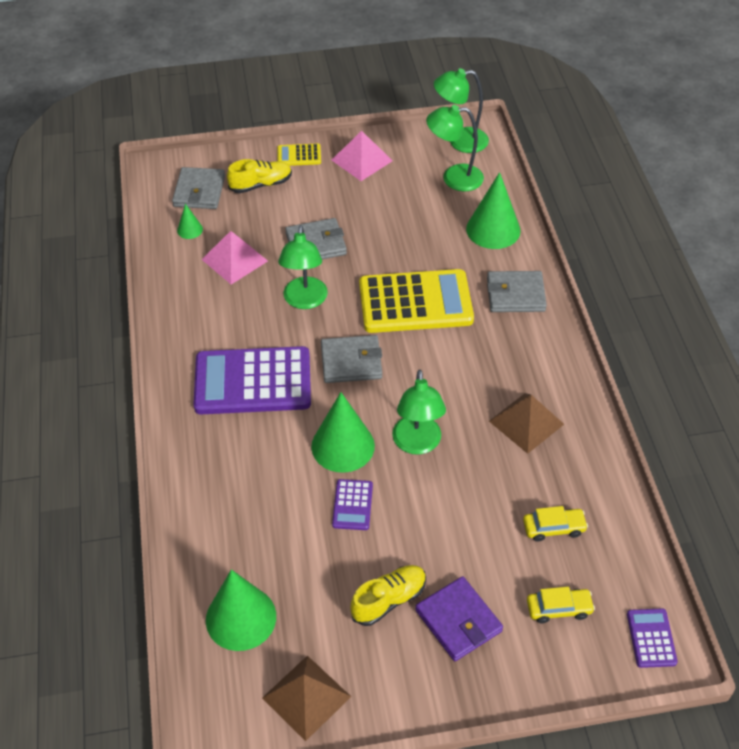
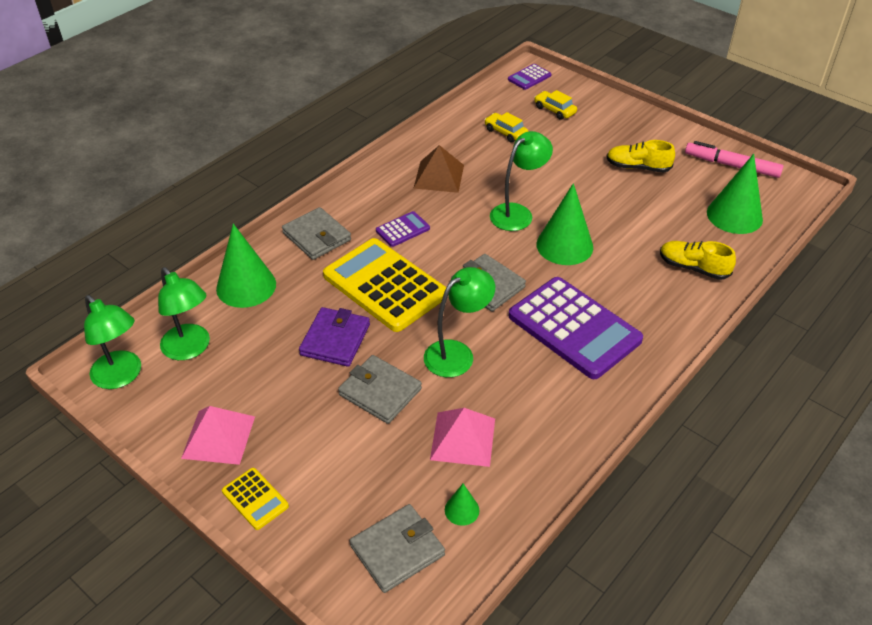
camera: 130 degrees left, 5 degrees down
(261, 185) = (335, 499): yellow shoe -> yellow shoe (693, 268)
(306, 697) = (732, 166): brown pyramid -> pink marker
(352, 505) = (601, 215): purple calculator -> purple calculator (402, 229)
(458, 621) = (612, 138): purple wallet -> purple wallet (335, 339)

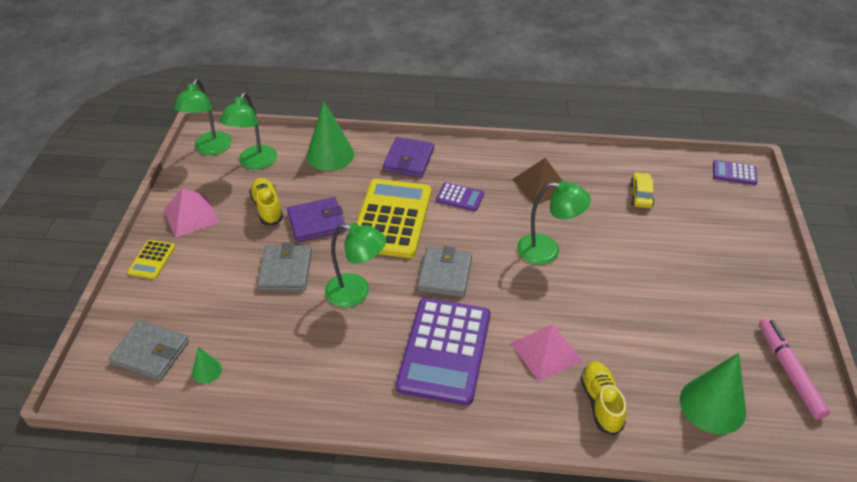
camera: 55 degrees right, 0 degrees up
(317, 236) = (409, 160): grey wallet -> purple wallet
(463, 439) = (274, 338): pink pyramid -> pink pyramid (546, 352)
(554, 110) = (710, 209): yellow car -> none
(564, 245) = (538, 299): green cone -> none
(637, 167) = (698, 301): yellow shoe -> yellow shoe (267, 208)

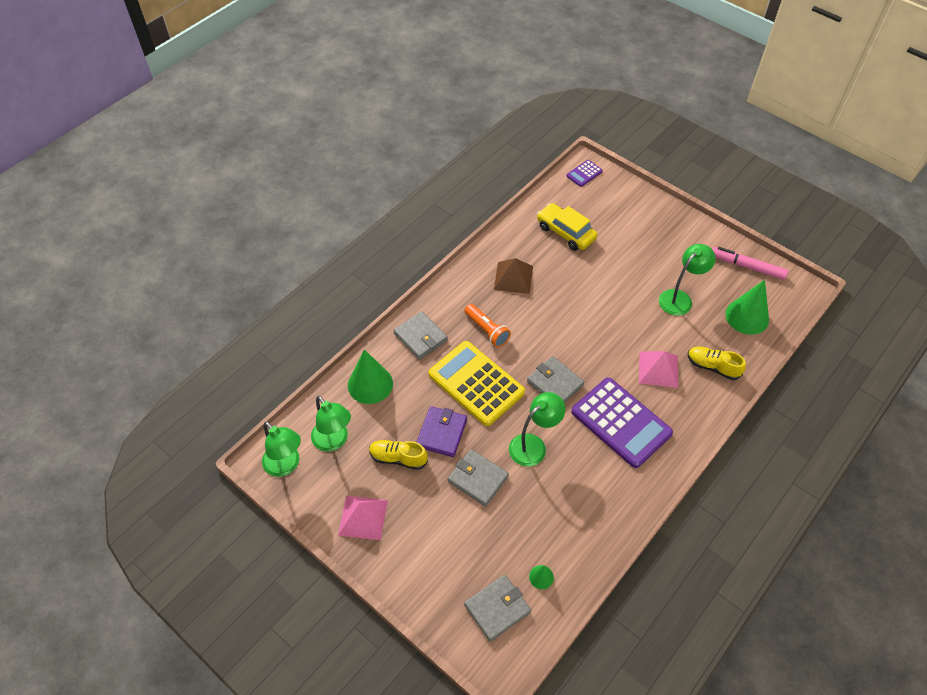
camera: 55 degrees left, 10 degrees up
(152, 260) = (394, 568): yellow calculator -> none
(409, 160) = (420, 337): purple wallet -> grey wallet
(460, 197) = (487, 330): purple calculator -> orange flashlight
(547, 251) = (576, 314): green lamp -> green lamp (680, 298)
(641, 195) = (566, 232): yellow car -> yellow car, size x1.69

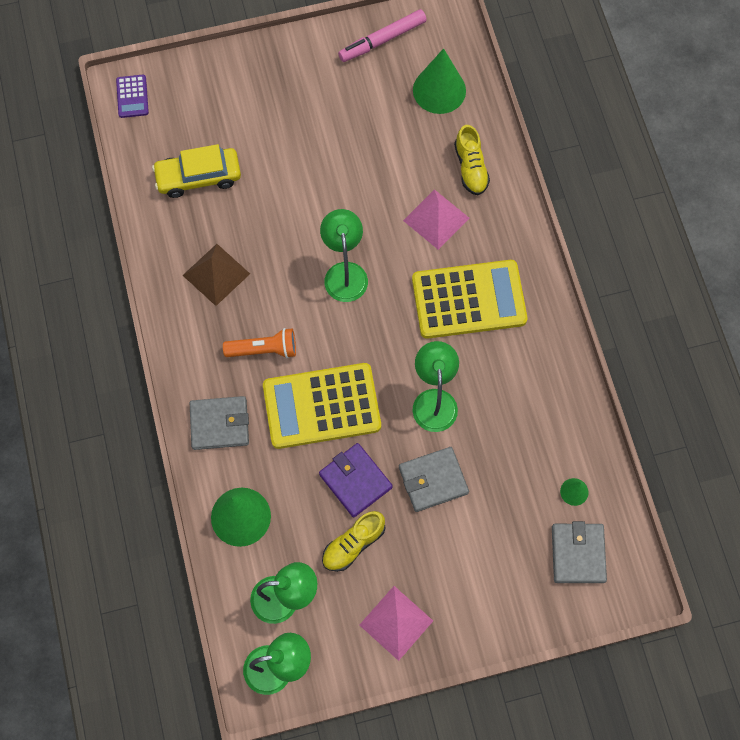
camera: 55 degrees left, 15 degrees up
(555, 383) = (379, 328): grey wallet -> none
(621, 422) = (469, 300): purple calculator -> yellow calculator
(680, 298) = (370, 133): green lamp -> green lamp (344, 273)
(712, 367) = (470, 168): yellow shoe -> yellow shoe turned 75 degrees counterclockwise

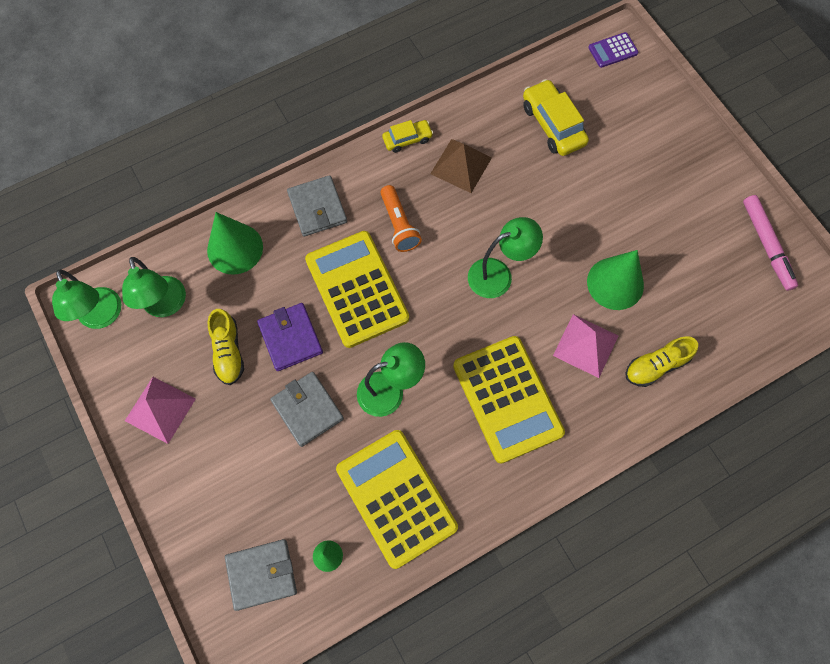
camera: 75 degrees right, 0 degrees up
(168, 317) = (407, 139): none -> yellow car
(353, 544) = (228, 352): yellow shoe -> yellow shoe turned 135 degrees counterclockwise
(355, 481) = (290, 338): purple wallet -> purple wallet turned 60 degrees counterclockwise
(383, 40) = (766, 245): pink marker -> pink marker turned 150 degrees counterclockwise
(439, 90) = (733, 313): green cone -> green cone (615, 283)
(536, 419) = (396, 498): none -> yellow calculator

